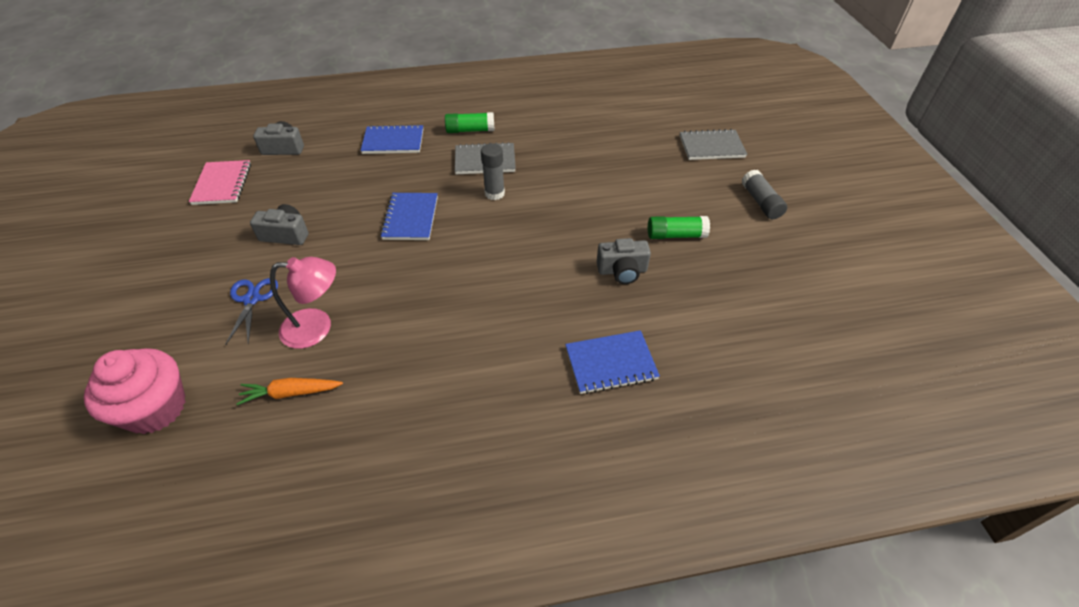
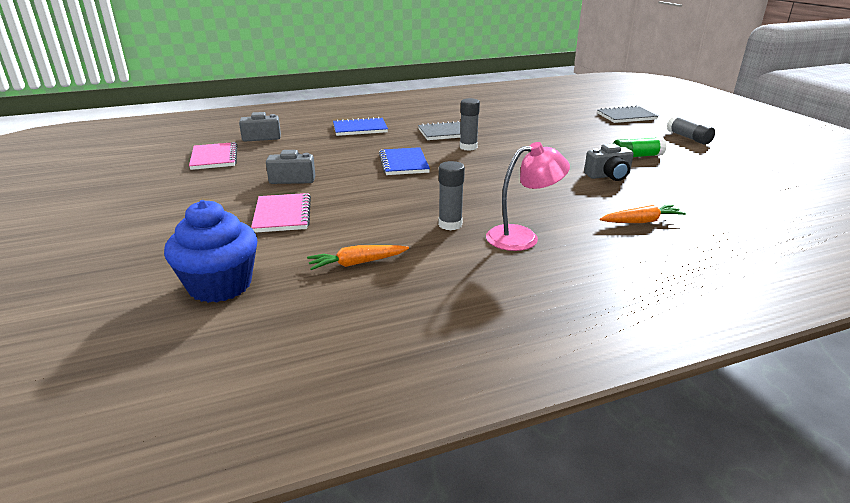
camera: 10 degrees left, 20 degrees down
(155, 408) = (220, 285): pink cupcake -> blue cupcake
(252, 299) = (282, 215): blue scissors -> pink notebook
(317, 327) = (357, 225): pink lamp -> pink lamp (522, 237)
(408, 340) = (450, 224): none -> grey glue stick
(470, 130) = (423, 120): green glue stick -> none
(610, 363) = (641, 221): blue notebook -> orange carrot

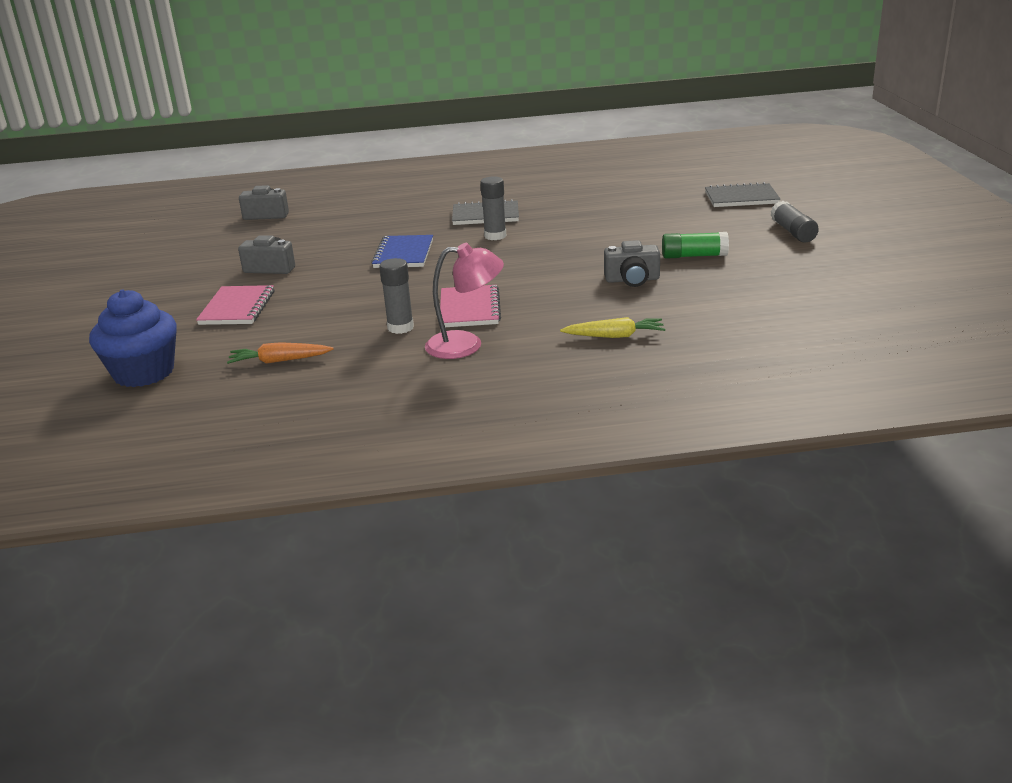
camera: 15 degrees right, 0 degrees up
(214, 158) = (203, 239): pink notebook -> pink notebook (469, 309)
(360, 129) = (385, 207): blue notebook -> none
(641, 221) = (614, 336): orange carrot -> yellow carrot

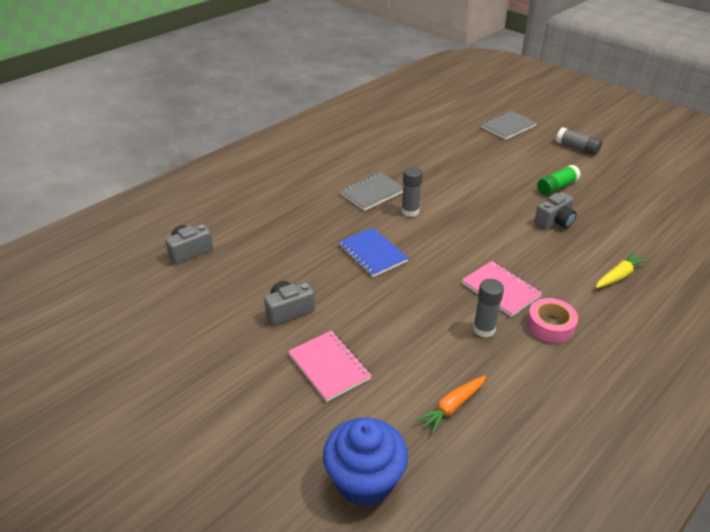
camera: 40 degrees left, 10 degrees up
(466, 345) = (550, 325): pink lamp -> pink tape

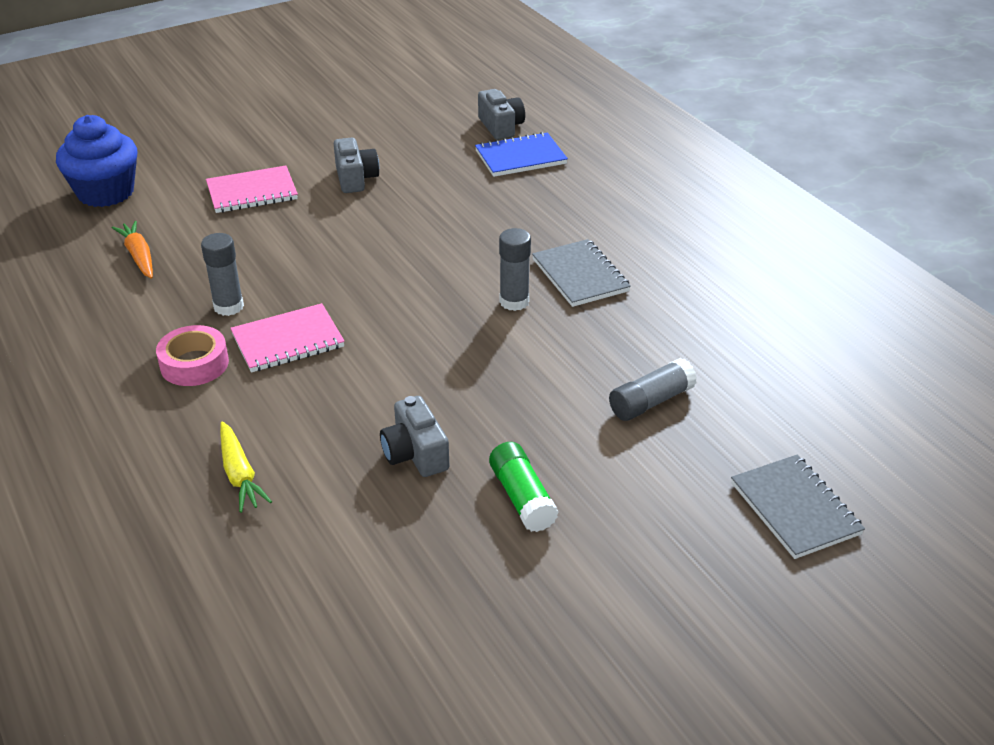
camera: 105 degrees right, 0 degrees up
(372, 254) = (427, 250): blue notebook -> blue notebook (520, 157)
(577, 148) = (671, 595): grey glue stick -> grey glue stick (651, 401)

